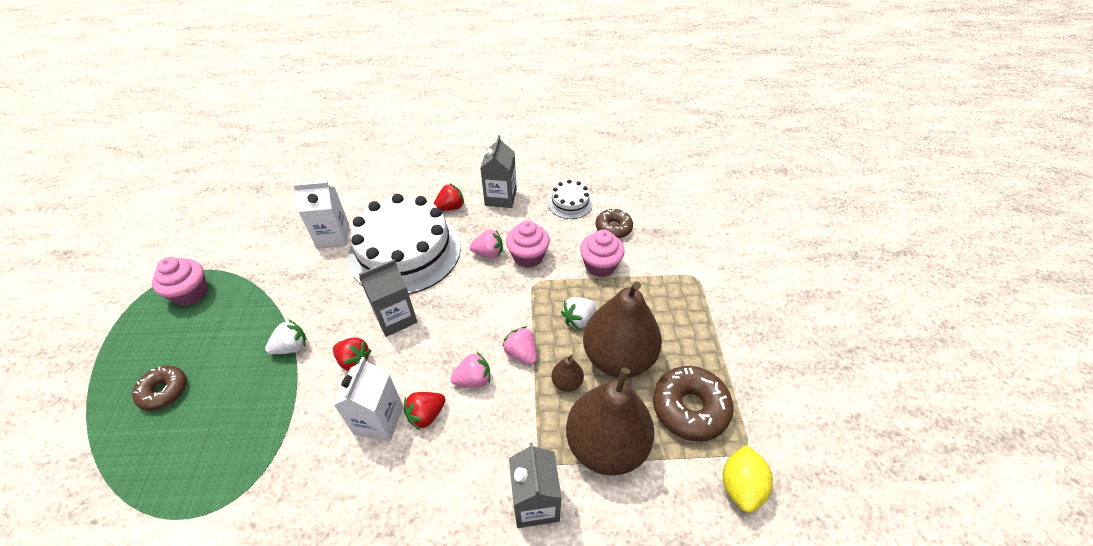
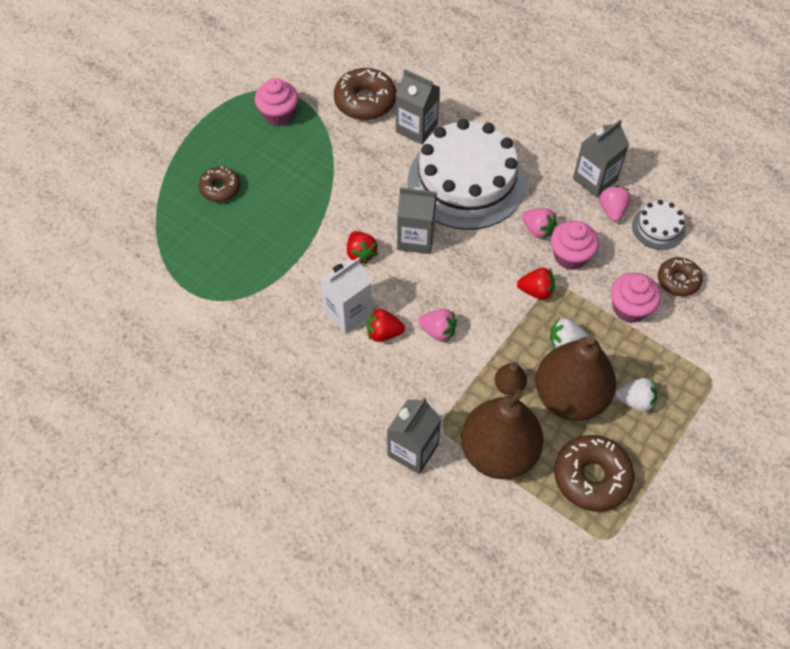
camera: 40 degrees right, 10 degrees up
(271, 240) = (365, 101): none -> brown donut
(291, 347) = (323, 211): white strawberry -> white strawberry (635, 401)
(333, 236) = (416, 128): white carton -> grey carton
(450, 207) = (539, 161): red strawberry -> red strawberry (536, 291)
(521, 353) = (492, 337): pink strawberry -> pink strawberry (612, 210)
(740, 486) = (575, 557): yellow lemon -> none

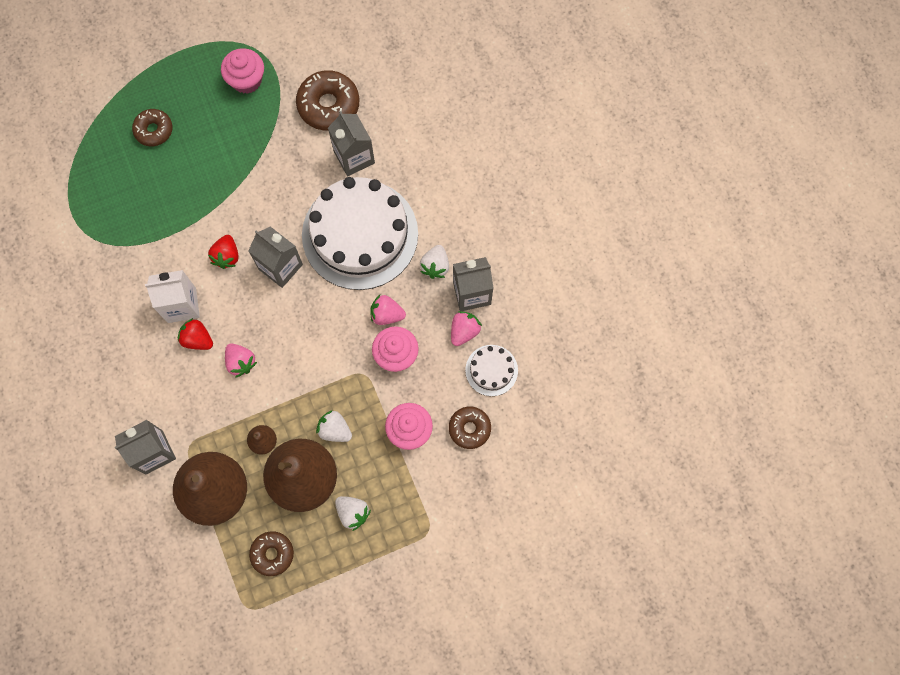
camera: 30 degrees right, 15 degrees up
(536, 291) = (344, 371): red strawberry -> none
(537, 230) = (387, 314): pink strawberry -> pink strawberry turned 120 degrees clockwise
(548, 174) = (435, 266): none -> white strawberry
(591, 477) = (272, 554): brown donut -> brown donut, size x0.62

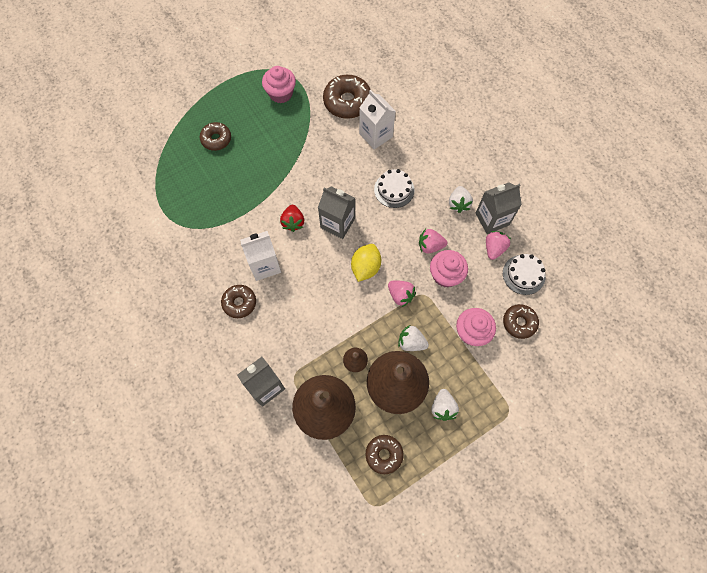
camera: 10 degrees left, 5 degrees down
(143, 347) = (239, 303): none -> brown donut
(197, 339) = (283, 289): red strawberry -> none
(241, 362) = (322, 302): pink strawberry -> pink strawberry (400, 295)
(302, 328) = (365, 267): none -> yellow lemon
(353, 513) = (443, 407): white strawberry -> white strawberry turned 60 degrees clockwise
(354, 157) = (375, 135): grey carton -> white carton
(360, 234) = (394, 189): white cake -> white cake, size x0.44

